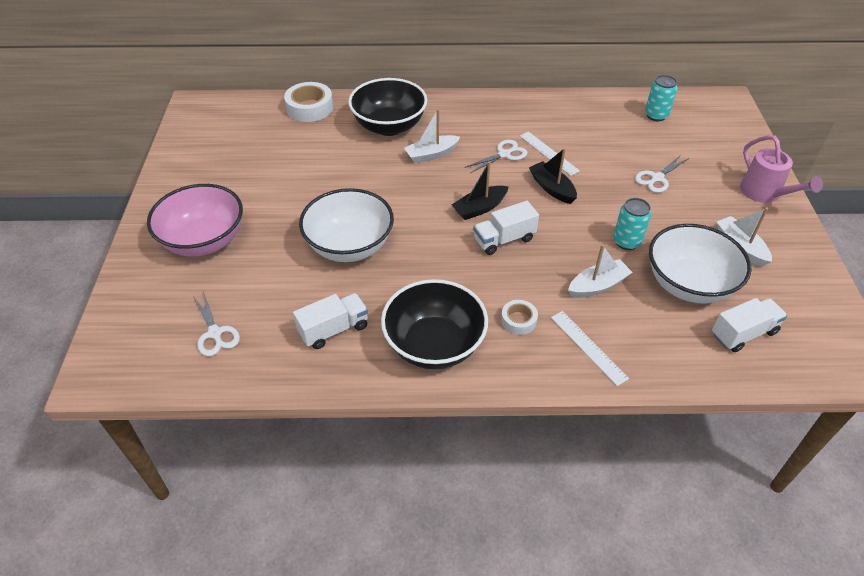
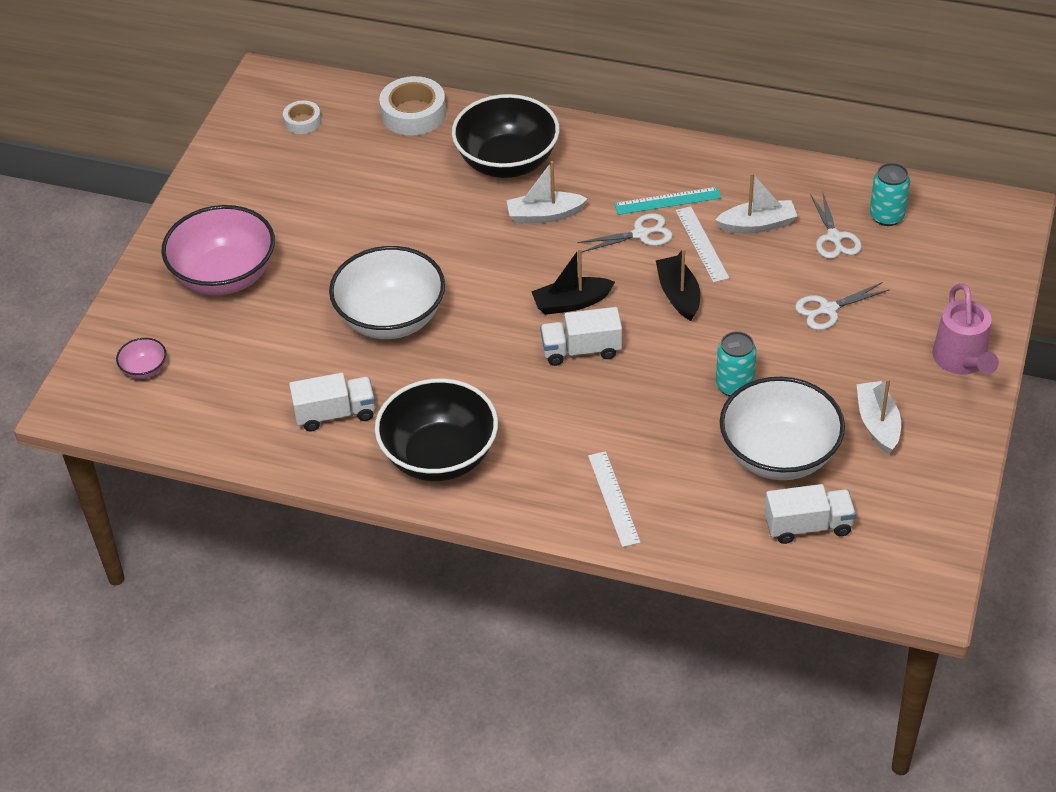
camera: 20 degrees right, 0 degrees up
(156, 328) = (144, 369): none -> pink bowl
(215, 333) = (205, 389): white scissors -> white scissors (834, 237)
(511, 131) = (667, 201): none -> turquoise ruler
(518, 320) = (548, 451): white tape -> white tape (302, 121)
(597, 286) = (665, 432): white boat -> white boat (757, 225)

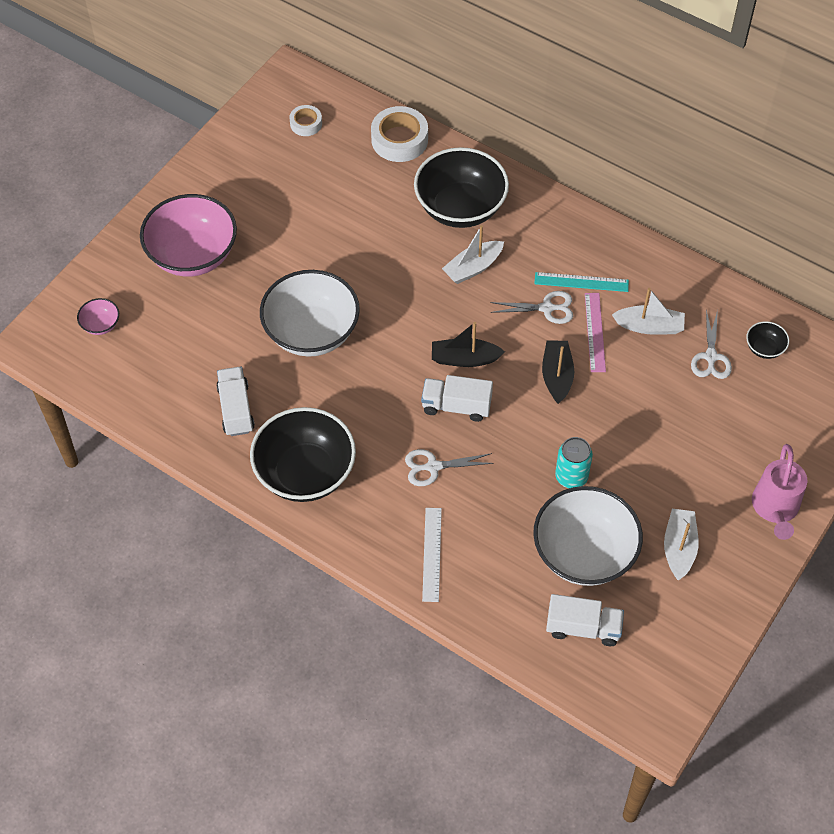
camera: 15 degrees right, 10 degrees up
(335, 414) = (236, 409): white truck -> white truck turned 105 degrees counterclockwise
(544, 215) = (473, 268): white boat -> white boat turned 45 degrees counterclockwise
(701, 244) = (595, 332): white ruler -> pink ruler
(828, 309) = (679, 425): white scissors -> white scissors (433, 467)
(886, 216) = (764, 348): turquoise can -> black bowl

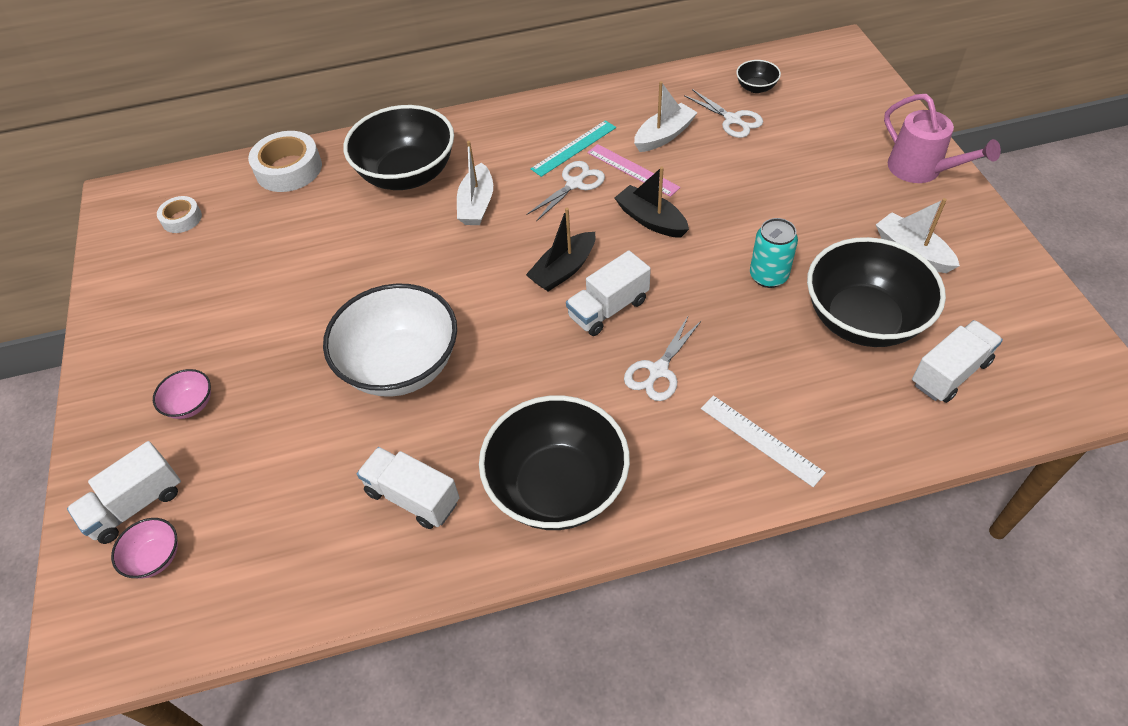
camera: 45 degrees left, 5 degrees down
(118, 289) = (136, 505): none -> white truck
(193, 255) = (191, 405): pink bowl -> pink bowl, size x0.43
(584, 553) = (862, 319): white bowl -> black bowl

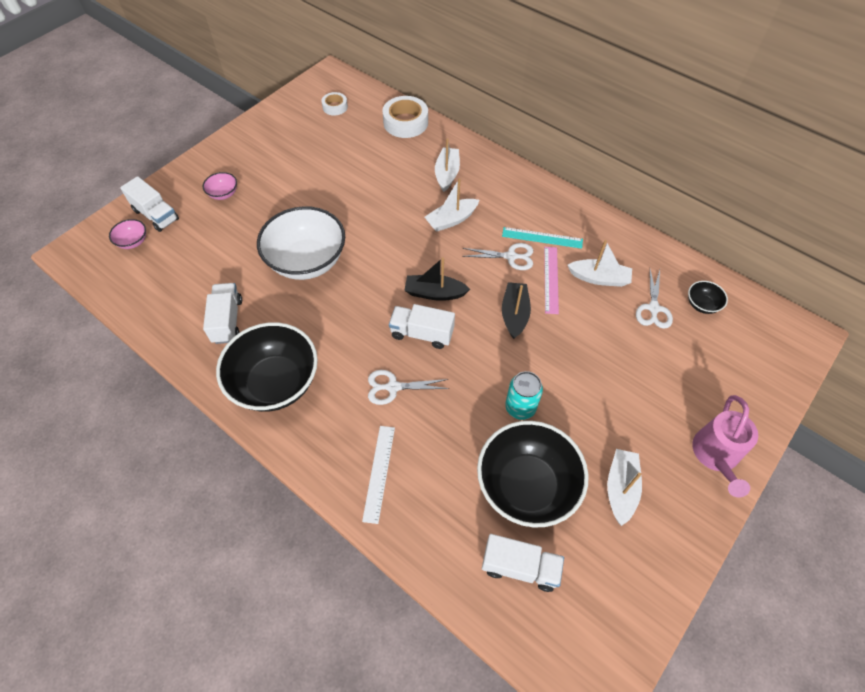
camera: 50 degrees right, 5 degrees up
(136, 505) = (156, 215): white truck -> white truck turned 150 degrees counterclockwise
(407, 174) = (447, 174): black bowl -> white boat

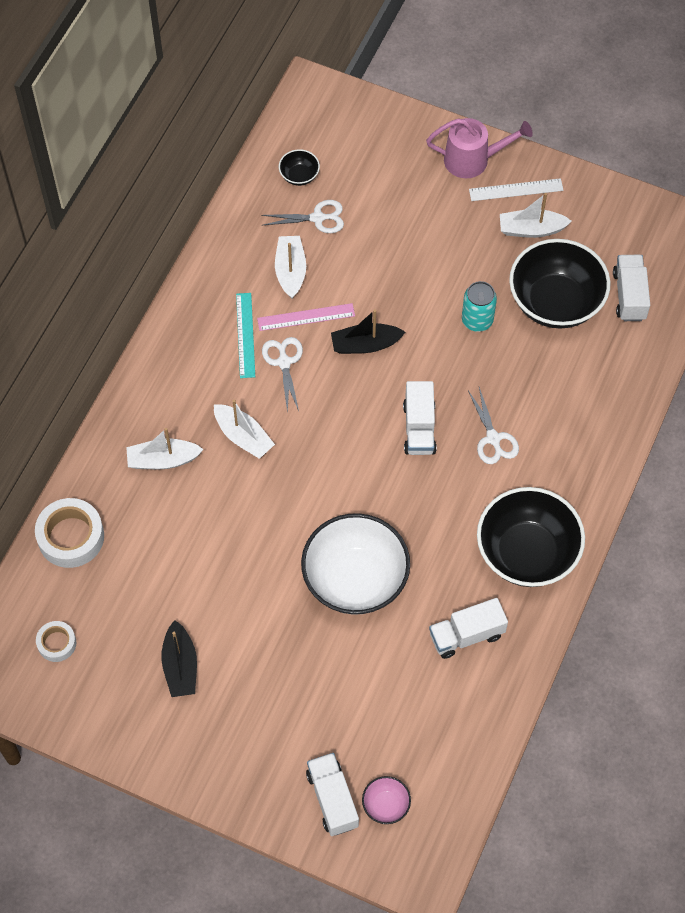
camera: 105 degrees left, 5 degrees up
(156, 215) = (332, 799): white truck -> white truck turned 45 degrees counterclockwise
(223, 194) = (271, 727): pink bowl -> none
(379, 473) = (588, 426): white ruler -> white ruler (516, 190)
(434, 293) = (360, 429): black boat -> black boat (180, 666)

